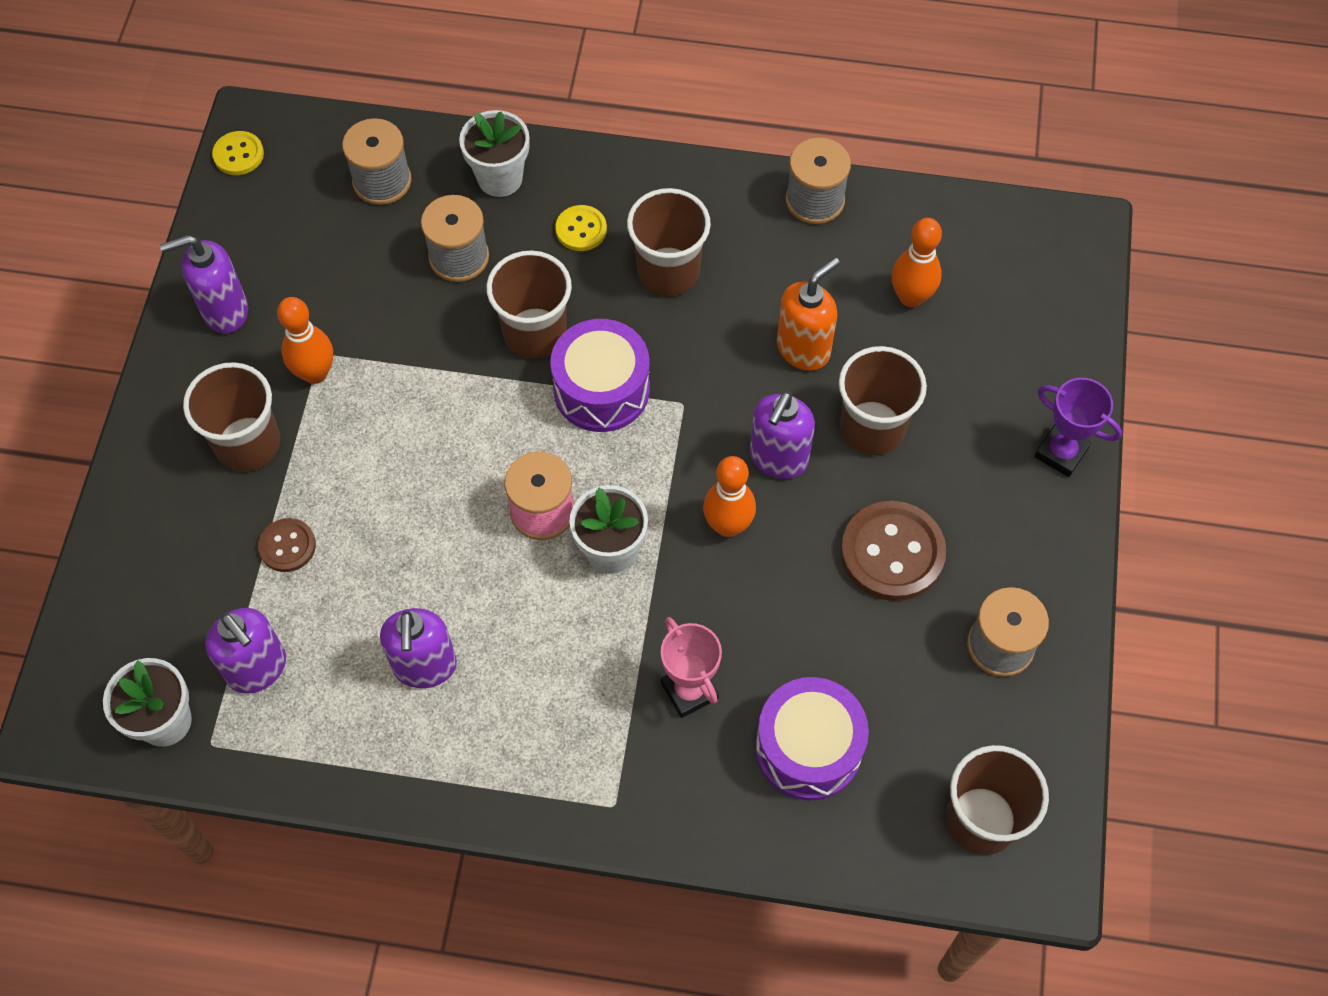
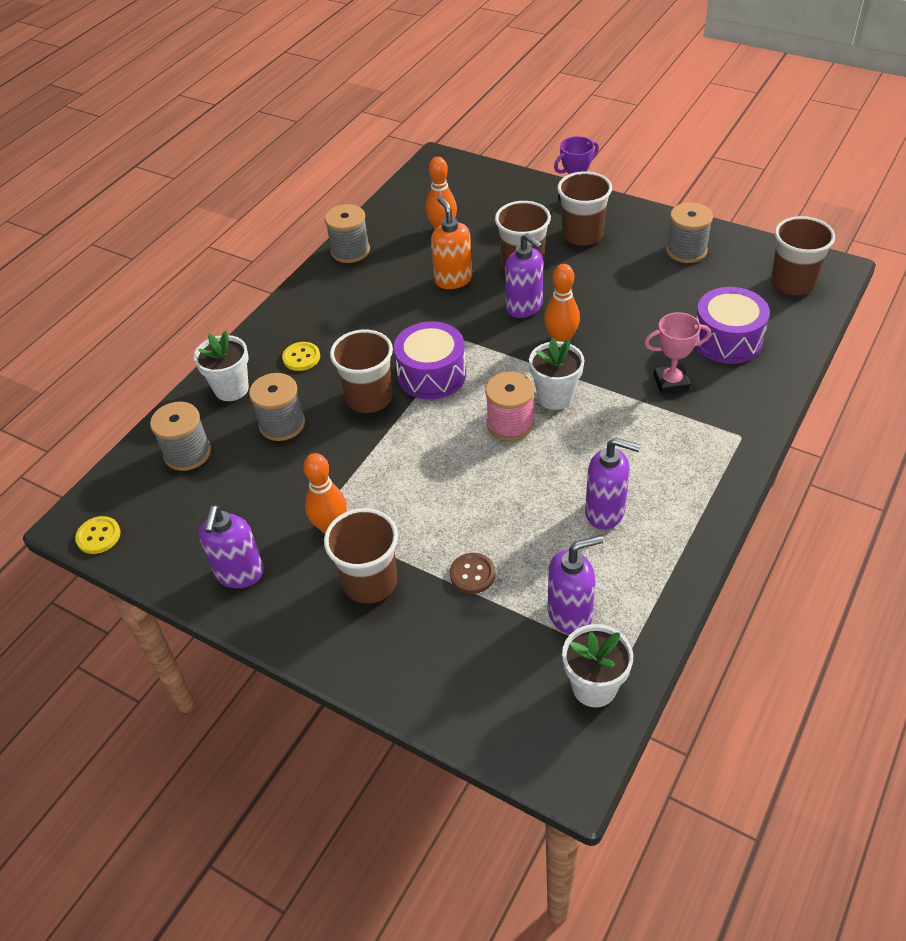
camera: 65 degrees left, 15 degrees down
(668, 272) = (361, 324): brown cup -> brown cup (582, 235)
(892, 553) = (610, 277): brown button -> none

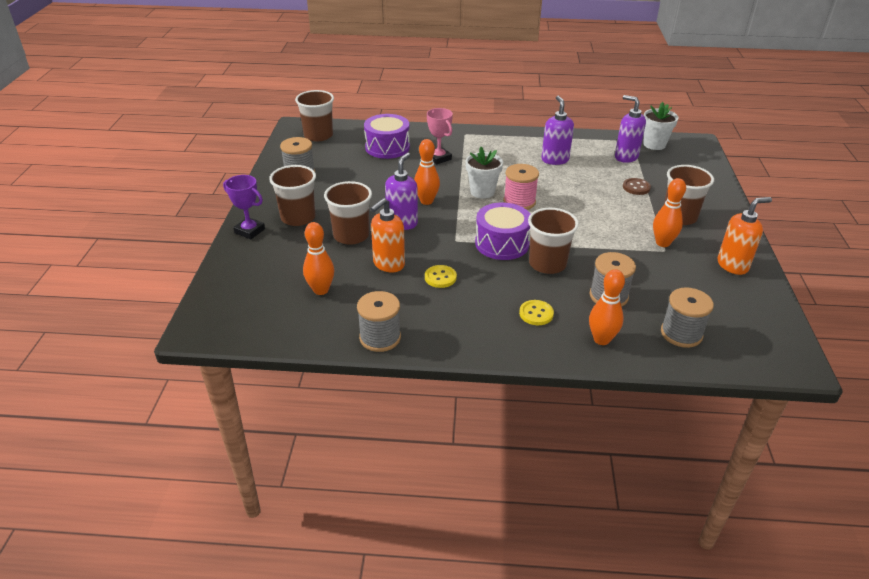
camera: 120 degrees left, 10 degrees down
(98, 536) = (790, 344): yellow button -> yellow button (440, 277)
(231, 389) = (601, 339): white flower pot -> orange bowling pin
(240, 574) = (733, 265): purple soap dispenser -> orange soap dispenser

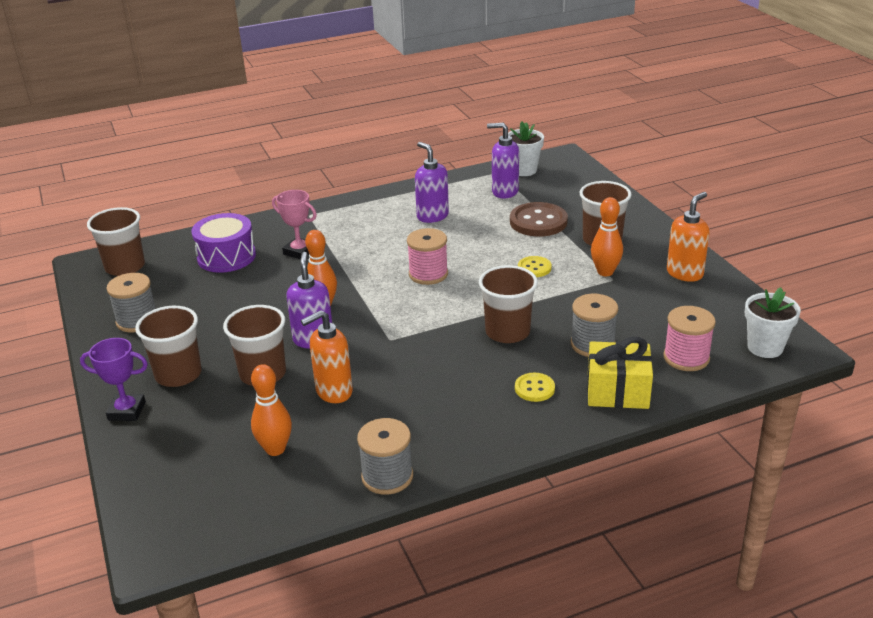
camera: 25 degrees left, 5 degrees down
(388, 264) = (333, 392): orange soap dispenser -> orange soap dispenser turned 45 degrees clockwise
(440, 277) = (404, 386): yellow button -> yellow button (534, 268)
(482, 192) = (379, 275): white flower pot -> white flower pot (765, 347)
(502, 243) = (443, 326): purple drum -> none
(601, 339) = (617, 391): orange bowling pin -> yellow gift
(636, 187) = (538, 222): brown button -> brown button, size x1.84
(681, 334) = (686, 358): grey spool -> pink spool

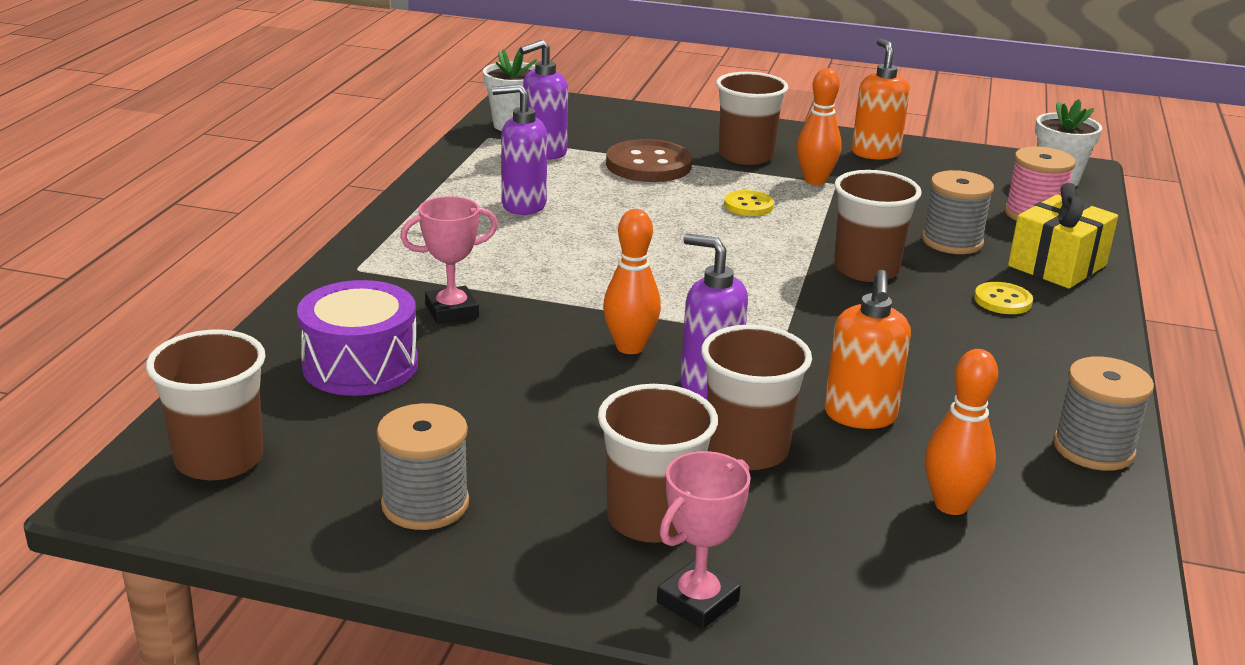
camera: 55 degrees left, 5 degrees down
(127, 411) = (697, 601): purple trophy -> pink trophy
(428, 274) = (663, 259): pink spool -> none

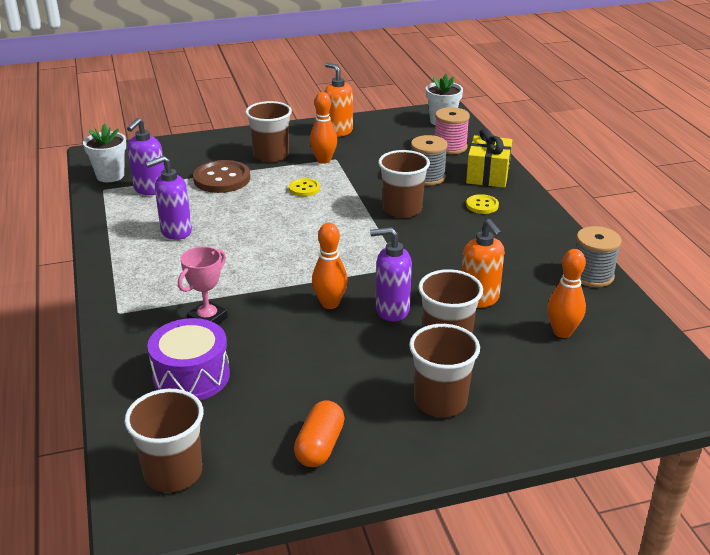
camera: 30 degrees left, 5 degrees up
(425, 504) = (320, 446): grey spool -> orange capsule
(697, 601) = (504, 436): pink trophy -> none

